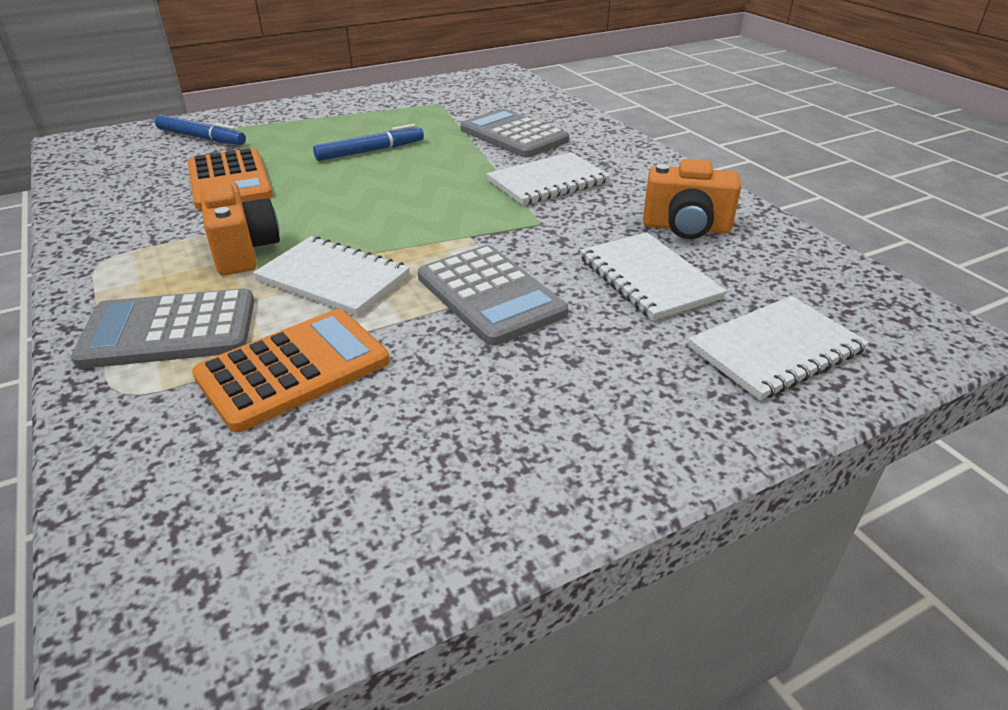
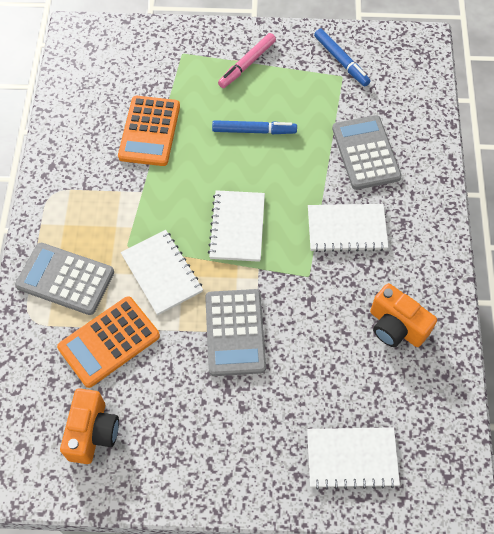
camera: 30 degrees right, 25 degrees up
(201, 138) = (154, 60): blue marker -> blue marker (341, 61)
(243, 251) = (127, 220): orange camera -> orange camera (93, 432)
(293, 369) = (109, 342): orange calculator -> orange calculator turned 150 degrees clockwise
(324, 118) = (247, 64): none -> pink marker
(648, 278) = (332, 364): white notebook -> white notebook (237, 227)

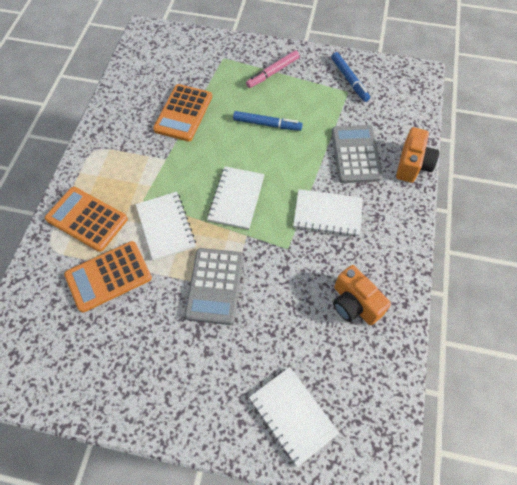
camera: 10 degrees right, 0 degrees up
(65, 279) = (87, 219): grey calculator -> orange calculator
(93, 432) = (75, 351): orange camera -> orange camera (412, 165)
(352, 458) = (293, 415): white notebook -> white notebook turned 45 degrees clockwise

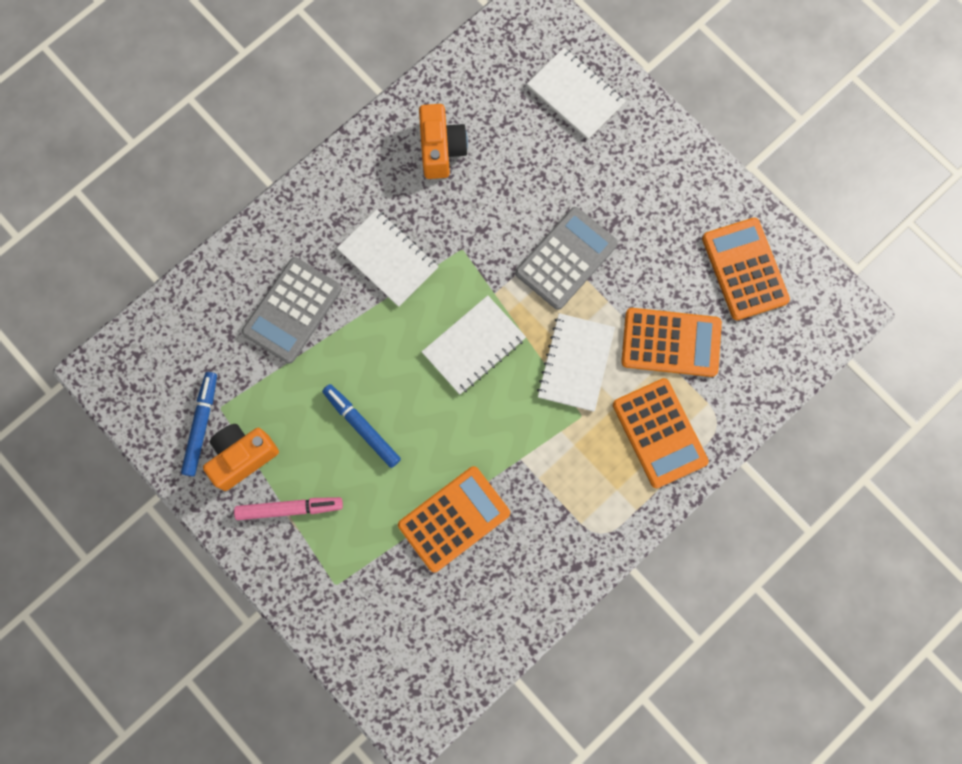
camera: 145 degrees left, 15 degrees up
(79, 361) = (744, 269): none -> orange calculator
(293, 415) = (575, 95): white notebook -> white notebook turned 45 degrees counterclockwise
(412, 165) = (241, 253): orange camera -> orange camera (242, 457)

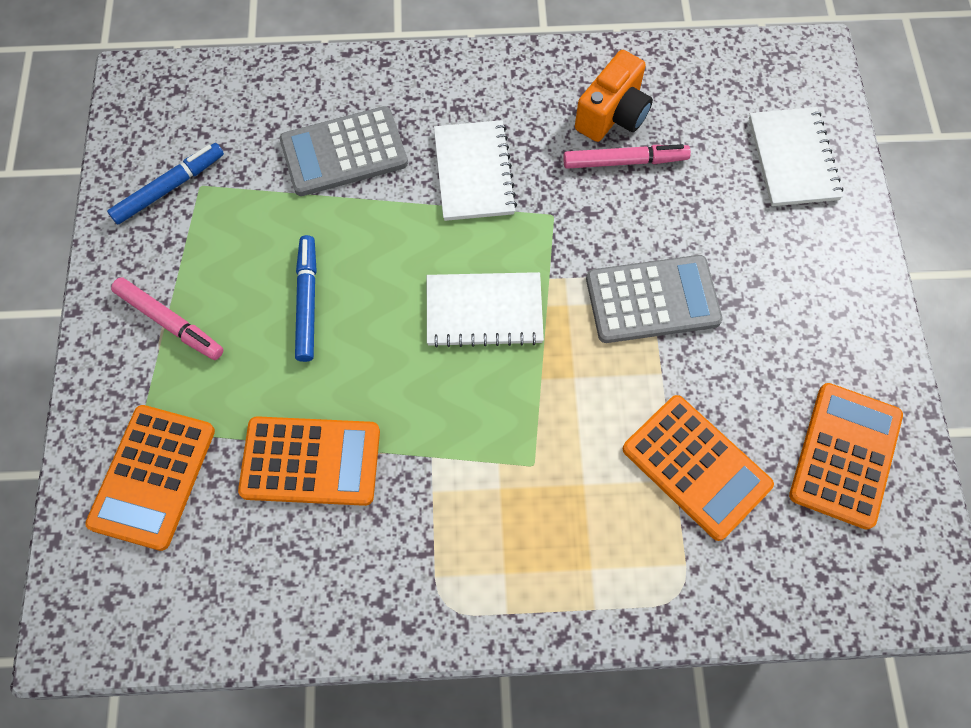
camera: 40 degrees right, 10 degrees down
(242, 457) = (175, 243): orange camera -> none
(475, 177) = (624, 161): none -> pink marker
(575, 363) = (574, 407): white notebook -> none
(659, 433) = (603, 552): orange calculator -> orange calculator (153, 477)

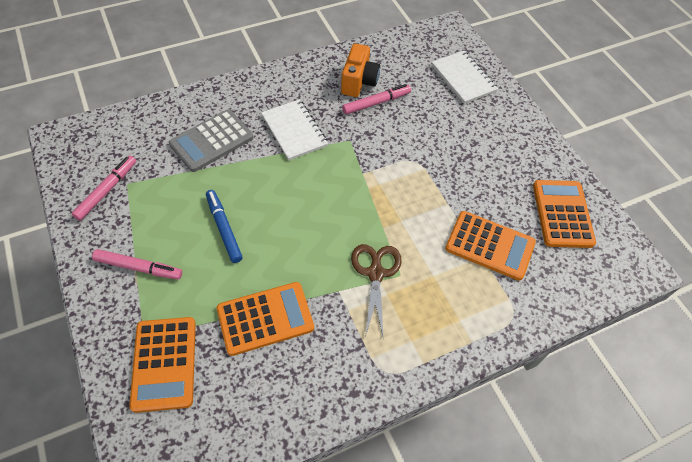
camera: 25 degrees left, 10 degrees down
(169, 188) = (107, 190): blue marker -> pink marker
(484, 311) = (333, 201): white notebook -> none
(498, 448) = (375, 272): none -> brown scissors
(652, 299) = (424, 167): grey calculator -> none

